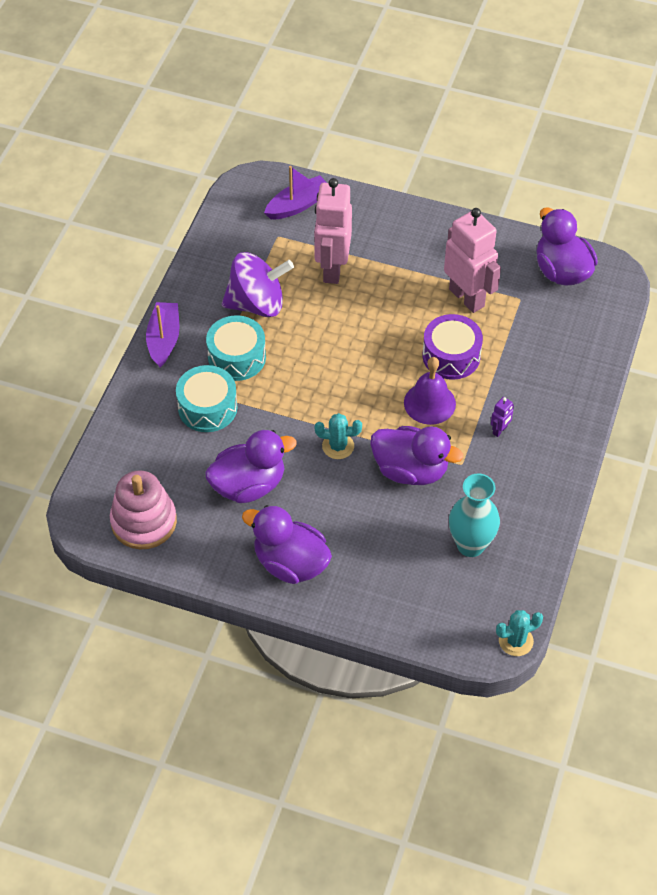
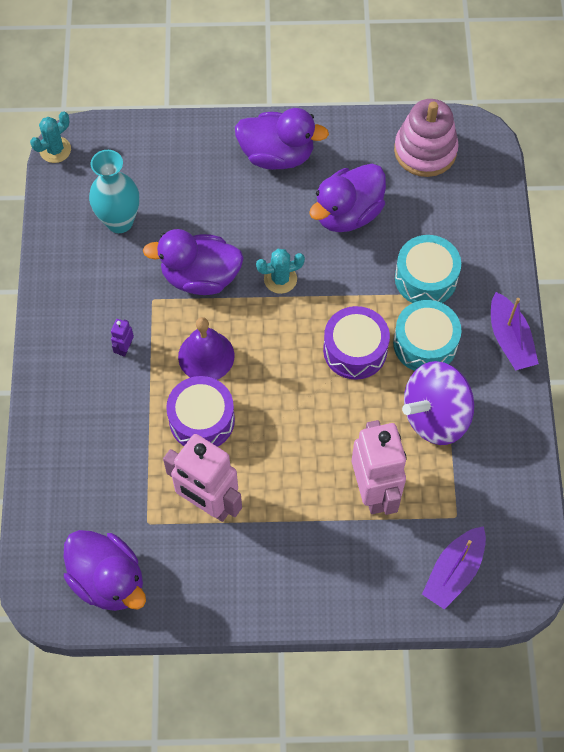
camera: 160 degrees right, 10 degrees up
(298, 370) = (355, 350): none -> purple drum

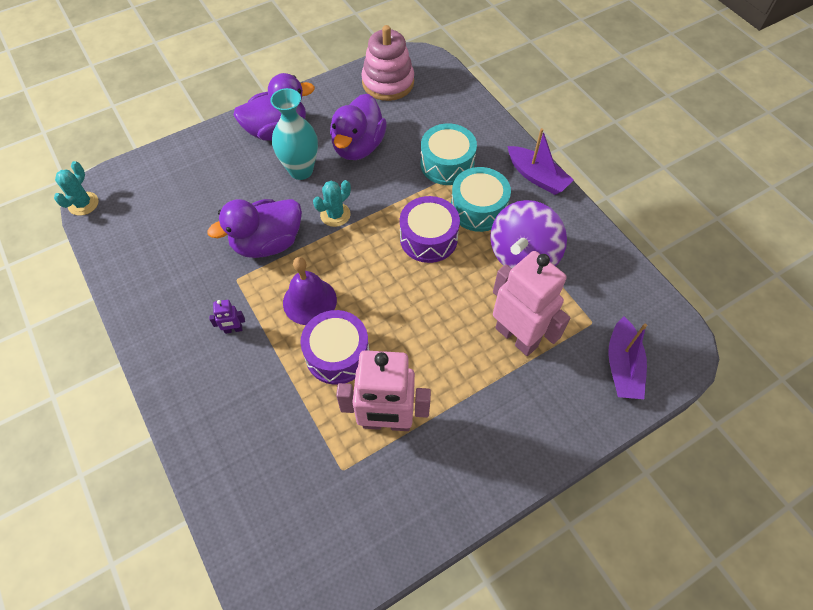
camera: 30 degrees left, 5 degrees down
(108, 580) = (336, 545): purple duck -> none
(119, 221) = (172, 233): turquoise vase -> turquoise vase (301, 170)
(124, 348) = (233, 329): purple robot -> purple robot turned 90 degrees counterclockwise

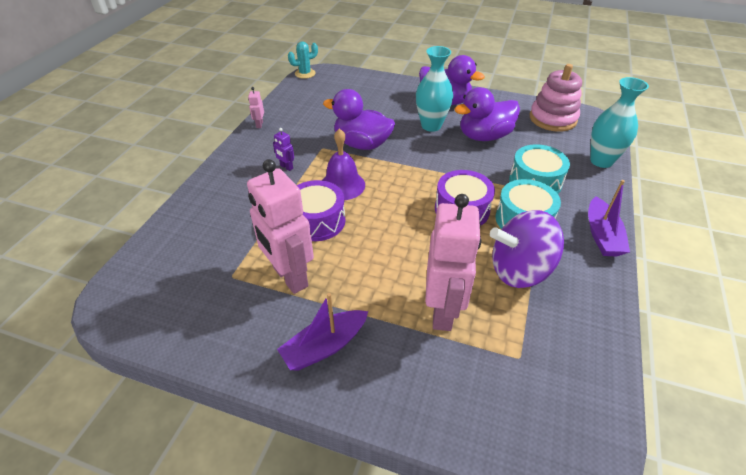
camera: 50 degrees right, 15 degrees down
(132, 308) = (259, 124): none -> pink robot
(335, 215) = (419, 157): turquoise cactus -> none
(467, 103) = (601, 161): none -> turquoise vase
(622, 366) = (504, 410): purple boat -> purple boat (325, 346)

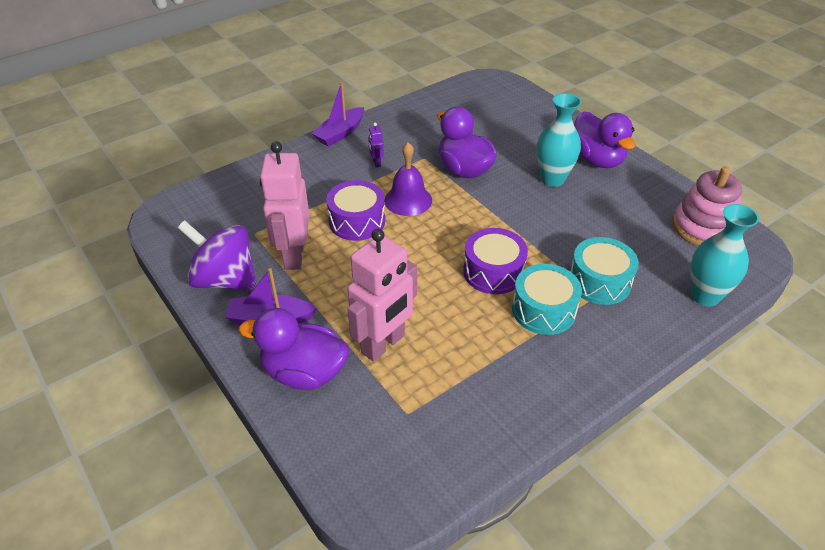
camera: 35 degrees right, 0 degrees up
(259, 124) = (390, 113): pink robot -> none
(305, 73) = (480, 77): turquoise cactus -> none
(484, 136) = (598, 213): purple duck -> purple duck (304, 372)
(519, 270) = (487, 349): purple spinning top -> purple spinning top (225, 279)
(602, 235) = (609, 364): purple boat -> purple boat (340, 133)

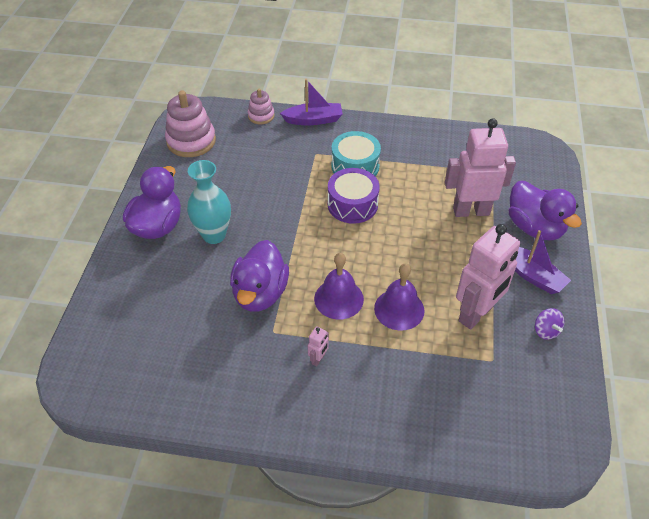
camera: 135 degrees left, 5 degrees up
(225, 279) = (546, 331): purple spinning top -> purple spinning top, size x0.44
(340, 133) = (307, 429): purple boat -> purple boat (313, 120)
(357, 221) = (399, 309): purple drum -> purple bell
(376, 163) = (318, 359): purple robot -> pink robot
(599, 281) = (301, 157): turquoise drum -> none
(705, 296) = (261, 116): turquoise vase -> pink stacking toy

